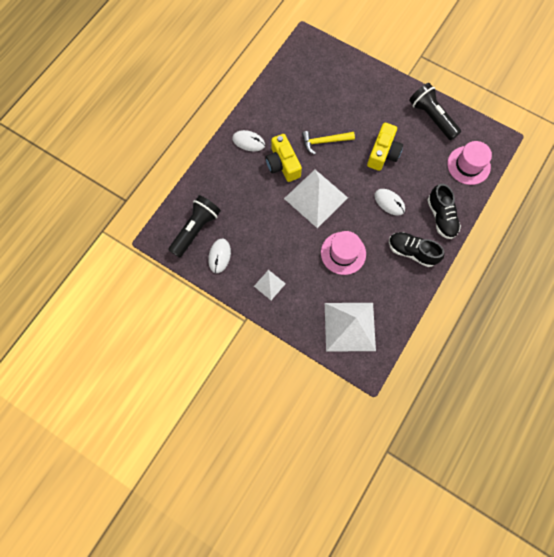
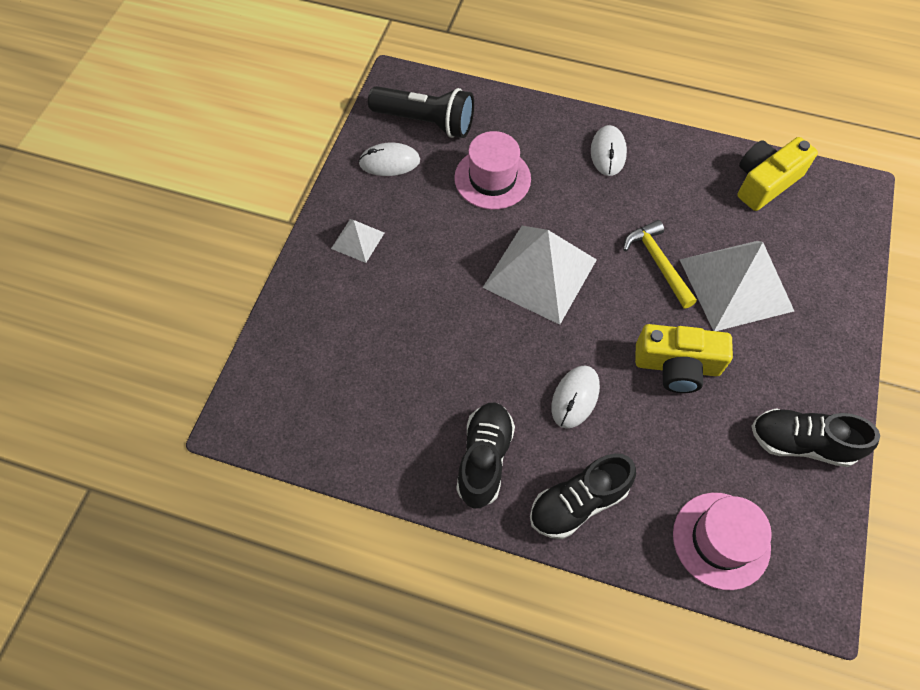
camera: 75 degrees right, 10 degrees down
(283, 164) = (586, 210): yellow camera -> yellow camera (765, 182)
(343, 253) = (446, 339): pink hat -> pink hat (492, 178)
(349, 326) = (308, 378): white pyramid -> white pyramid (735, 284)
(431, 117) = (801, 443): black flashlight -> black shoe

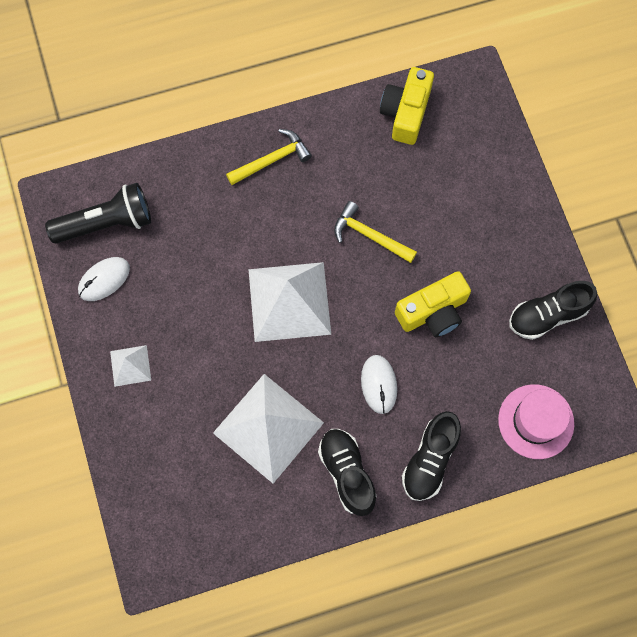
camera: 35 degrees left, 10 degrees up
(492, 178) = (197, 241): pink hat -> none
(608, 152) = (272, 160): white mouse -> yellow hammer
(735, 284) = (435, 218): white pyramid -> white pyramid (268, 427)

